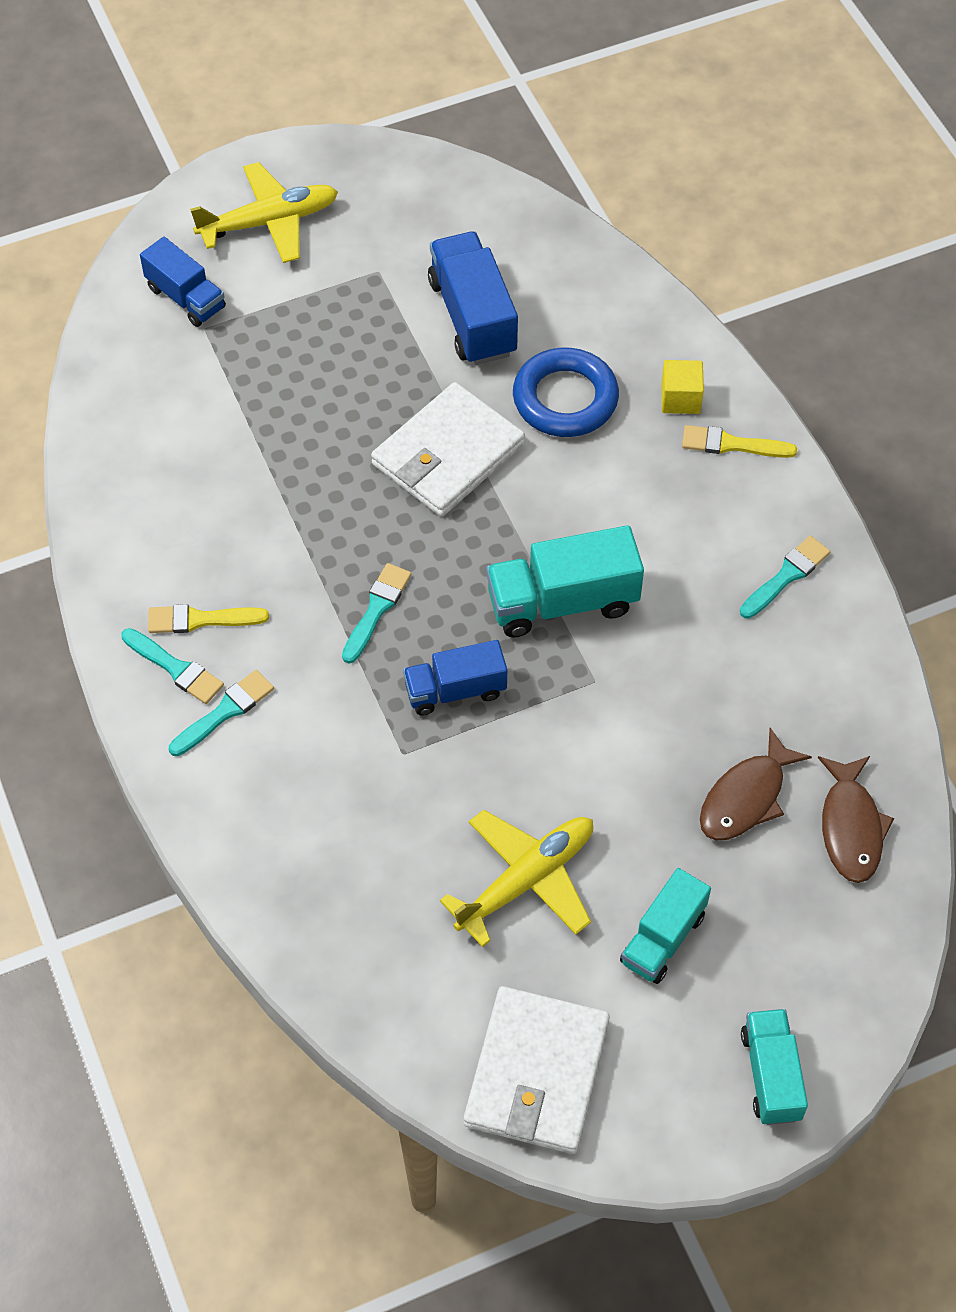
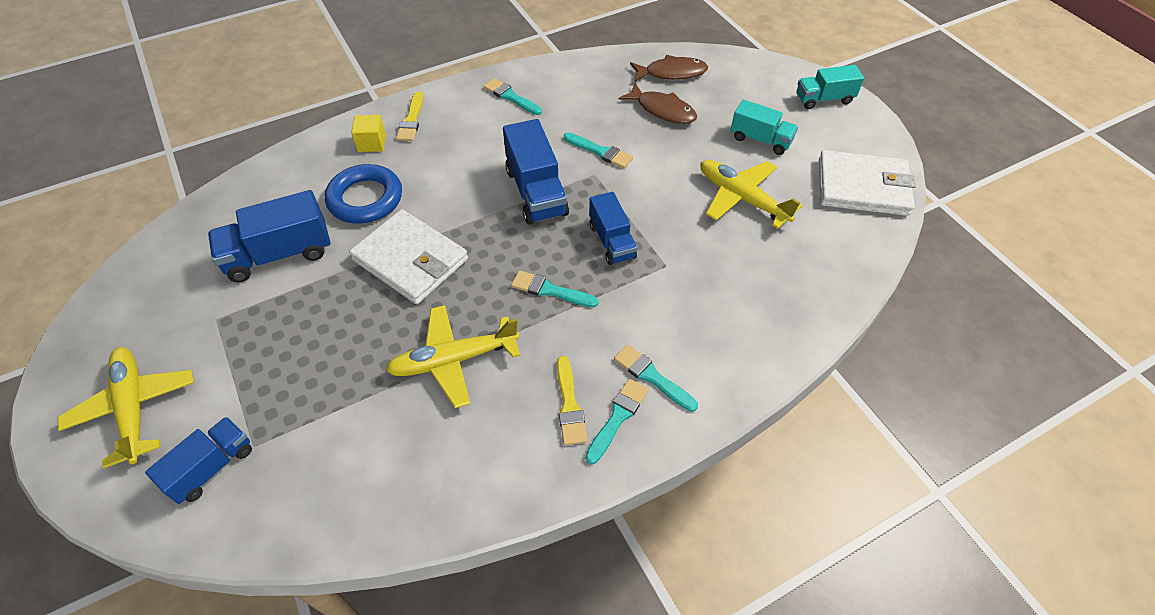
camera: 95 degrees left, 5 degrees down
(283, 504) = (454, 360): none -> yellow plane
(562, 602) = (536, 192): turquoise truck -> blue truck
(646, 693) = (600, 152): none -> turquoise brush

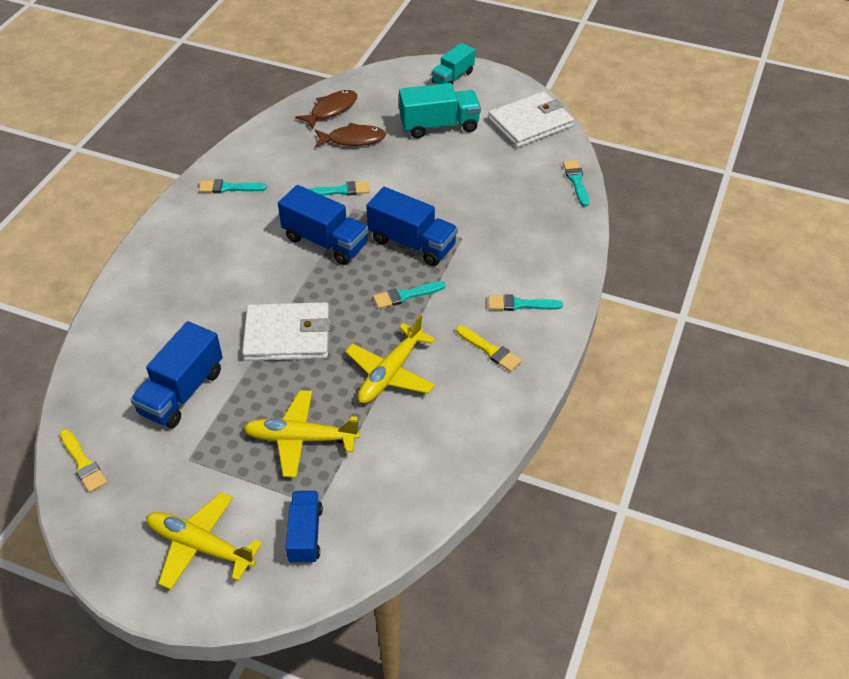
camera: 40 degrees left, 5 degrees down
(365, 199) = (202, 318): blue ring -> none
(372, 143) = (156, 279): yellow cube -> none
(411, 120) = (168, 245): yellow brush -> yellow brush (83, 463)
(612, 241) = (412, 243): blue truck -> blue truck, size x1.53
(617, 417) = (524, 338): turquoise brush -> turquoise brush (576, 181)
(742, 198) = (466, 170): yellow plane -> yellow plane (301, 439)
(760, 140) = (439, 126): turquoise truck -> turquoise truck, size x1.53

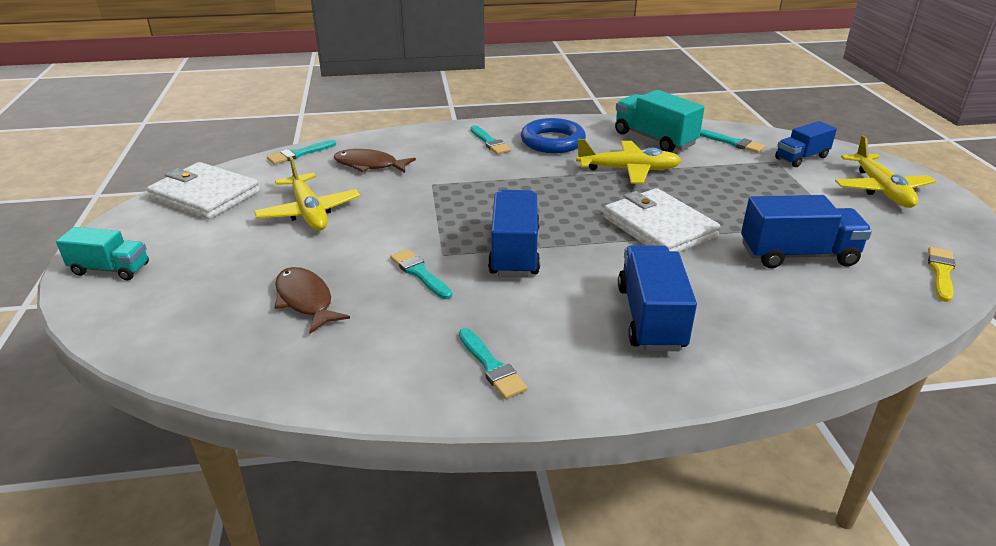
camera: 120 degrees left, 15 degrees down
(301, 439) = (741, 184): yellow plane -> yellow plane (309, 212)
(331, 110) = (239, 346): brown fish -> brown fish (369, 165)
(405, 295) = (538, 188): turquoise brush -> turquoise brush (733, 143)
(412, 243) = (465, 205): blue truck -> blue truck (650, 318)
(439, 126) = (238, 247): turquoise truck -> turquoise truck (654, 139)
(490, 350) = (552, 141): yellow brush -> blue ring

